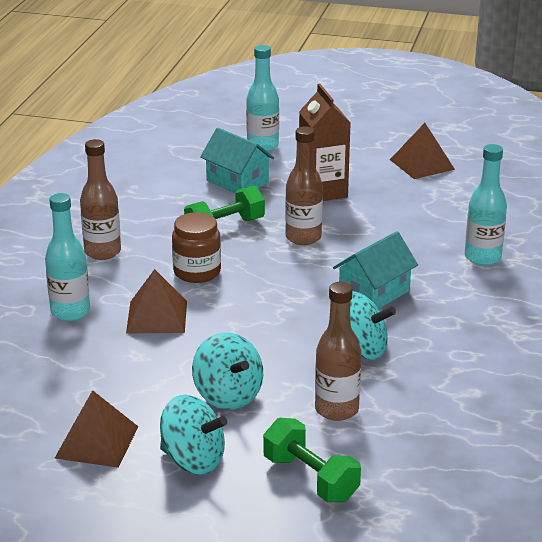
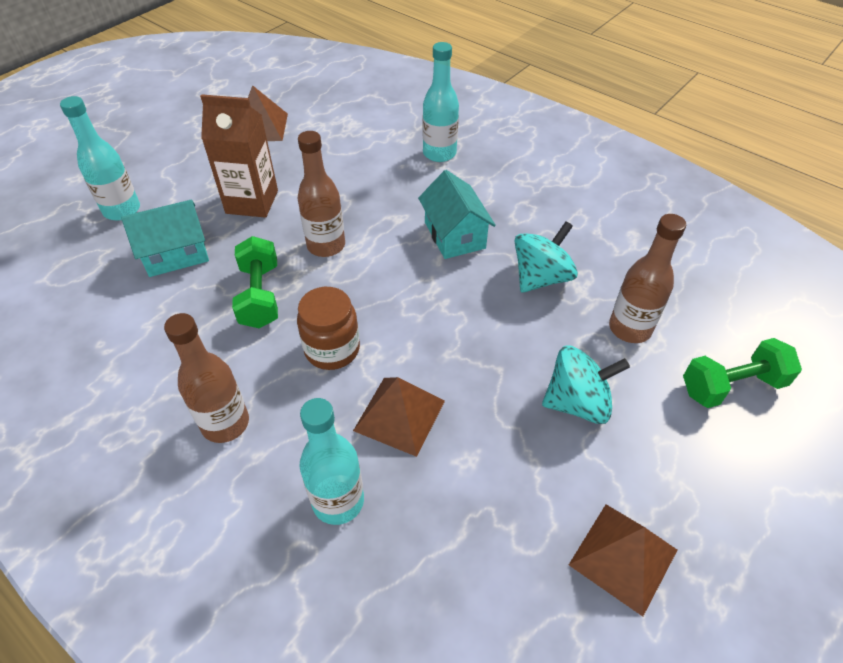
camera: 65 degrees left, 20 degrees up
(193, 460) = (681, 472): turquoise spinning top -> none

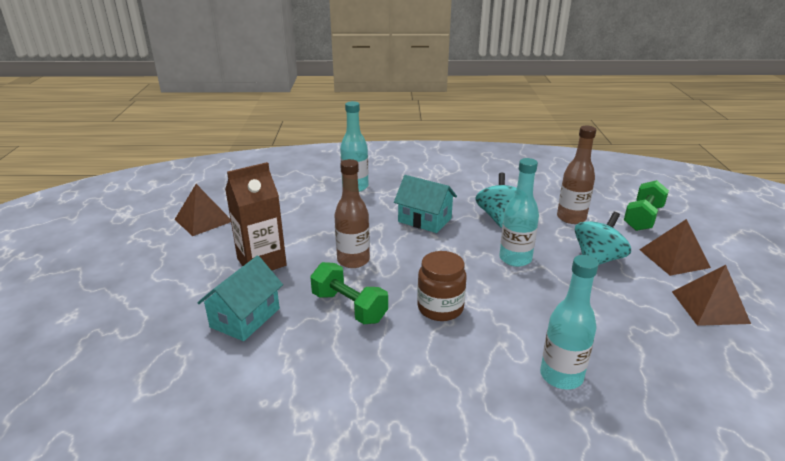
camera: 40 degrees left, 20 degrees down
(122, 210) = (152, 315): turquoise bottle -> turquoise bottle (515, 259)
(225, 423) = (434, 385): brown bottle -> none
(399, 415) = (527, 316): brown pyramid -> brown pyramid (674, 258)

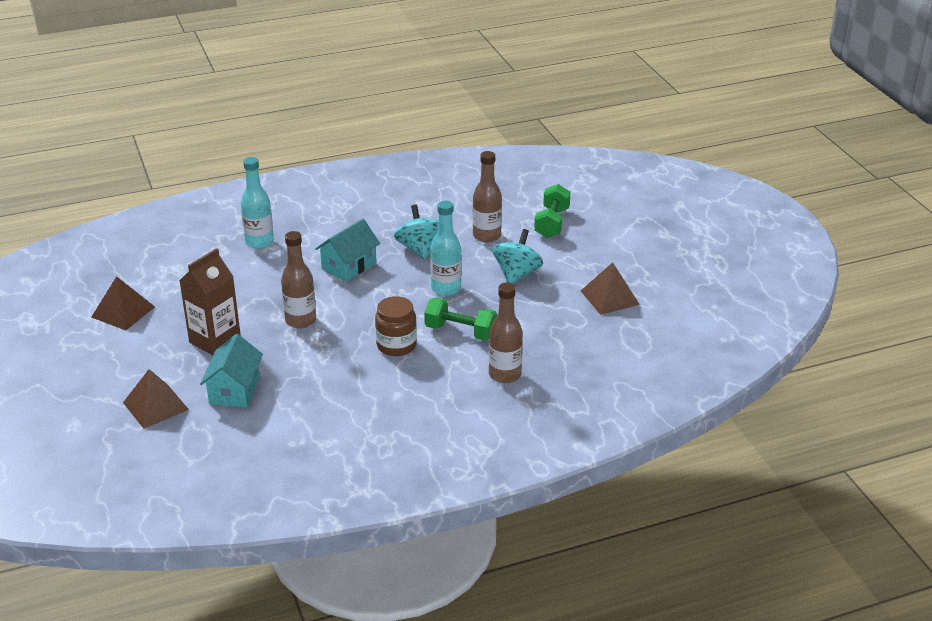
camera: 20 degrees left, 5 degrees up
(349, 307) = (319, 362): green dumbbell -> green dumbbell (460, 331)
(424, 220) = (349, 266): turquoise house -> turquoise house turned 60 degrees counterclockwise
(561, 376) = (505, 374): turquoise bottle -> brown bottle
(674, 258) = (581, 259): brown pyramid -> brown pyramid (155, 406)

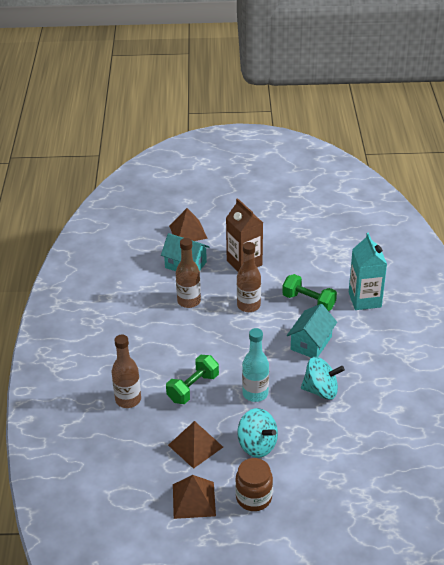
camera: 110 degrees right, 5 degrees up
(123, 312) = (297, 227): brown pyramid -> brown pyramid (195, 446)
(259, 242) = (364, 300): turquoise bottle -> turquoise carton
(349, 266) = (311, 343): turquoise house -> turquoise house turned 60 degrees clockwise
(396, 345) = (194, 349): brown jar -> brown jar (253, 497)
(486, 236) = (326, 441): brown bottle -> brown bottle (189, 301)
(552, 223) = (332, 496): green dumbbell -> green dumbbell (308, 302)

